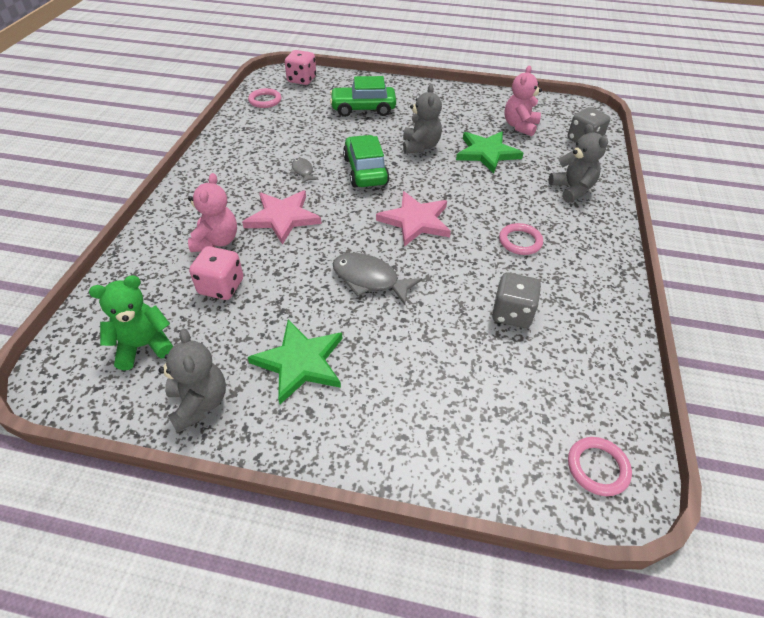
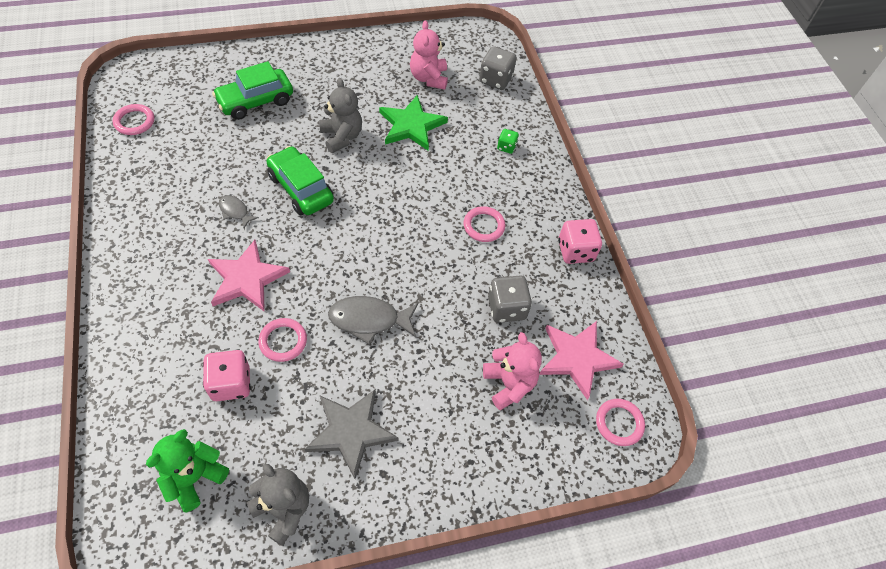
camera: 30 degrees left, 10 degrees up
(216, 241) = (194, 333): pink teddy bear -> pink teddy bear (509, 384)
(284, 270) = (283, 341): none -> pink ring
(300, 362) = (351, 432): green star -> grey star
(301, 80) = (161, 76): pink dice -> pink dice (575, 251)
(415, 221) = (380, 236): pink star -> pink star (577, 358)
(572, 189) = (506, 147): grey teddy bear -> green dice

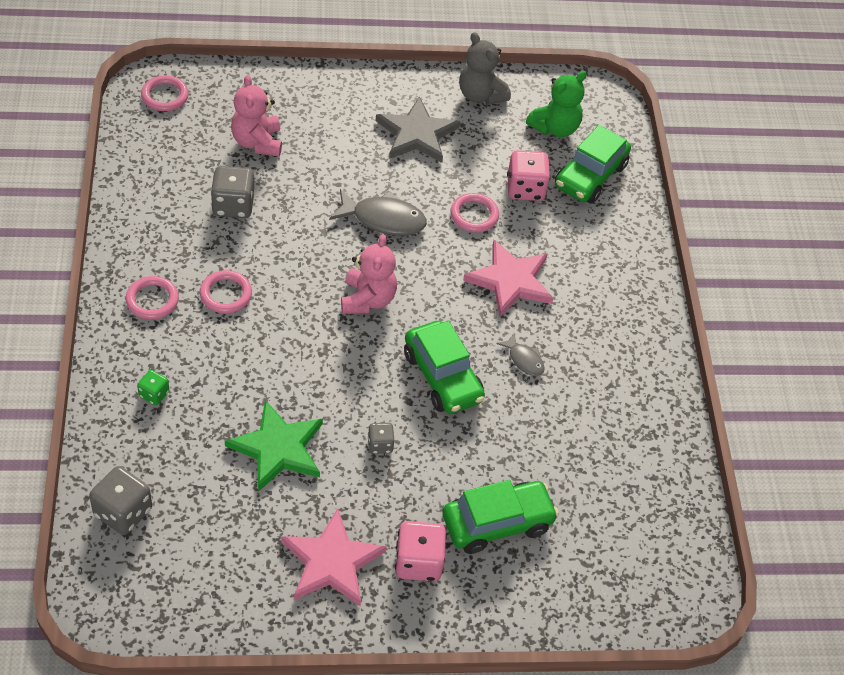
camera: 170 degrees left, 5 degrees down
(134, 122) = (664, 511): pink ring -> pink ring (152, 300)
(158, 415) = (590, 176): none -> green car
(341, 137) = (380, 444): grey teddy bear -> grey dice
(429, 78) = (228, 530): pink teddy bear -> pink teddy bear (367, 299)
(575, 251) = (127, 248): pink dice -> pink dice (418, 562)
(577, 358) = (179, 150): pink star -> pink star (331, 561)

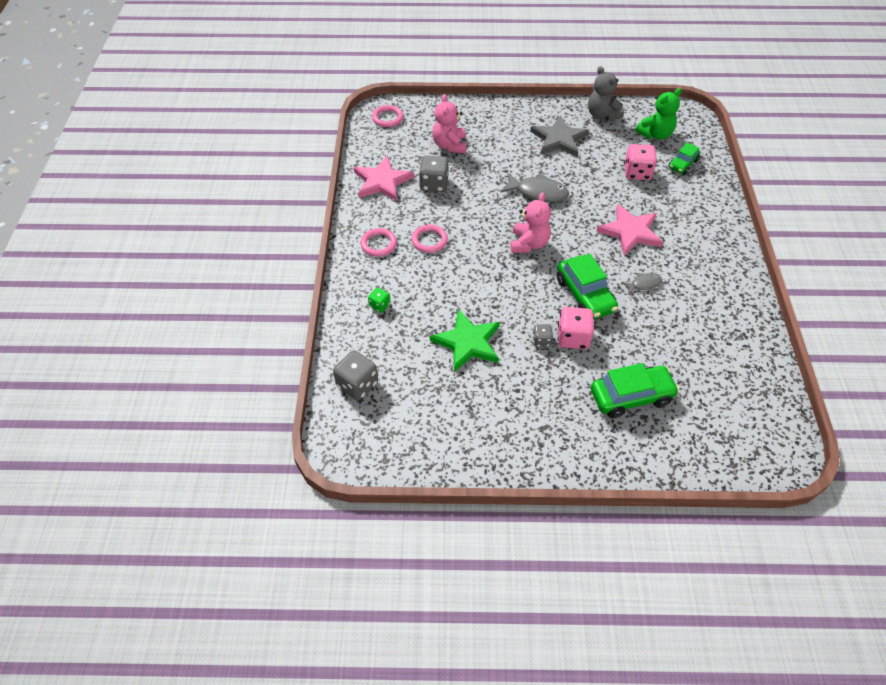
camera: 10 degrees right, 0 degrees up
(331, 561) = (509, 422): pink star -> pink star (382, 181)
(418, 562) = (573, 423): pink dice -> pink dice (573, 338)
(474, 215) = (602, 189): pink ring -> none
(524, 360) = (644, 284): grey fish -> grey fish turned 75 degrees counterclockwise
(590, 176) = (683, 164): green car -> green car, size x0.60

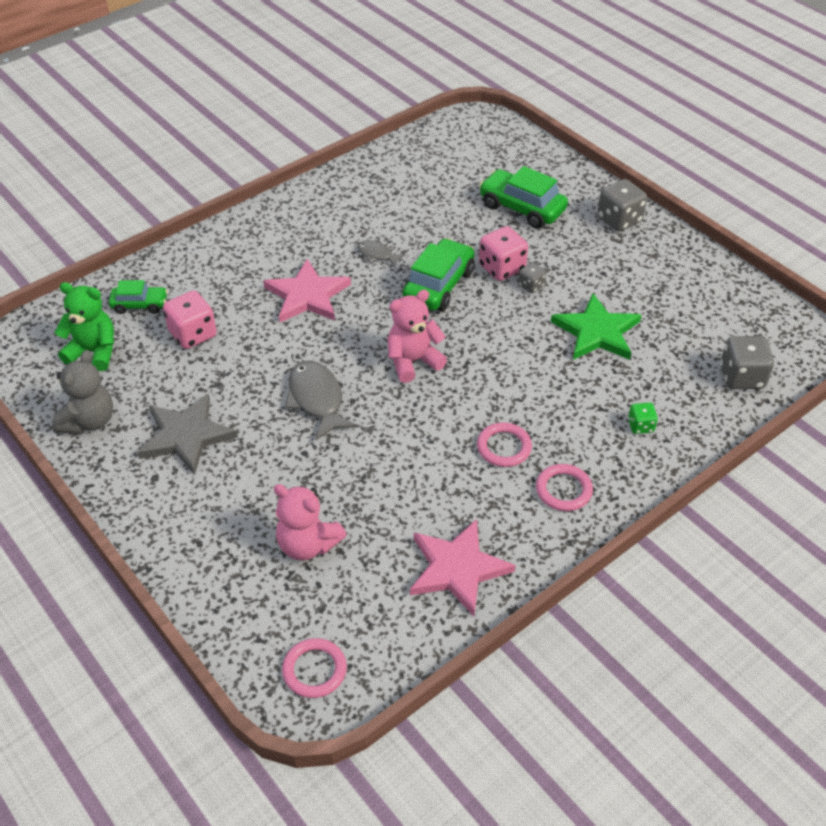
camera: 130 degrees left, 5 degrees down
(434, 184) = (405, 508): grey dice -> grey dice (619, 220)
(450, 145) = (308, 544): pink teddy bear -> pink teddy bear turned 75 degrees clockwise

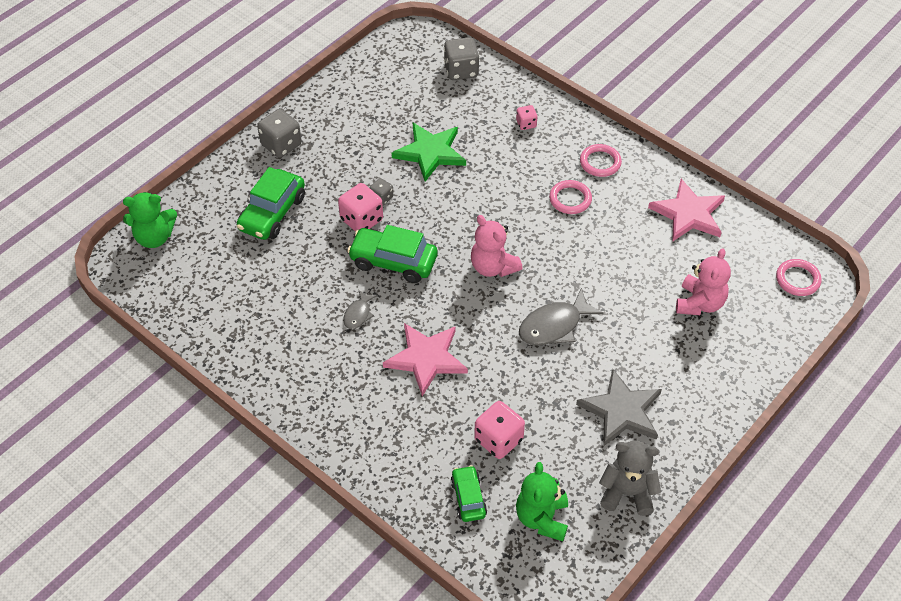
camera: 100 degrees left, 5 degrees up
(504, 136) = (154, 237): none -> green teddy bear
(640, 426) = (526, 124): green dice -> pink dice

